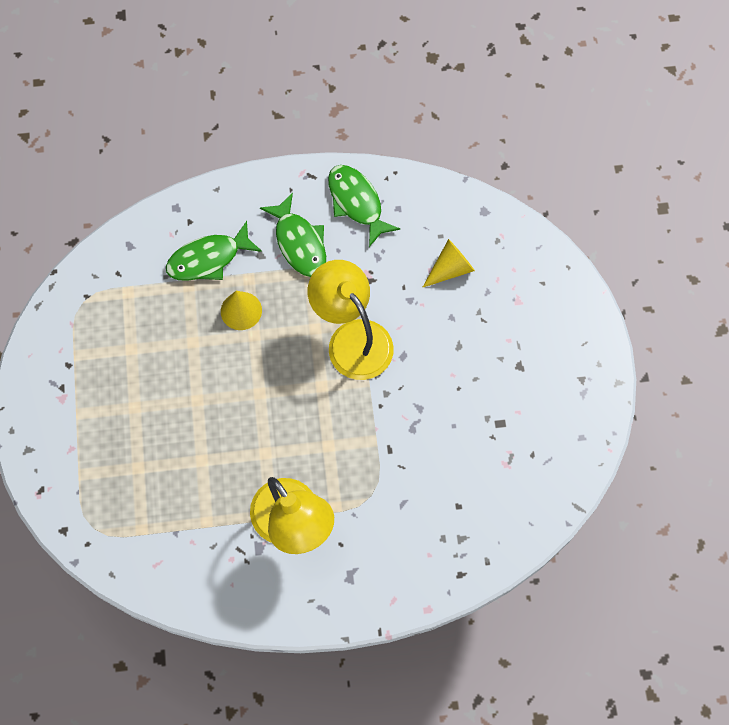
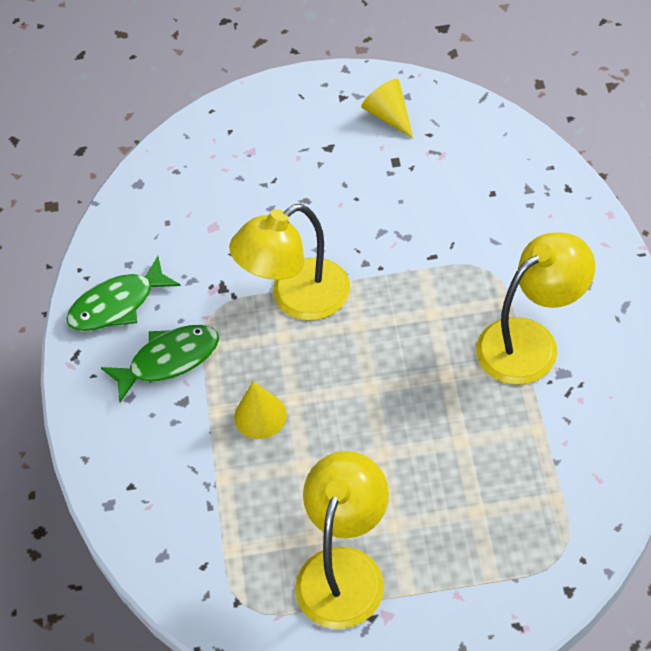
camera: 85 degrees left, 15 degrees down
(102, 370) = (345, 569): none -> yellow lamp
(208, 259) = (186, 458): green fish -> none
(450, 269) = (210, 211): yellow cone -> yellow cone (389, 116)

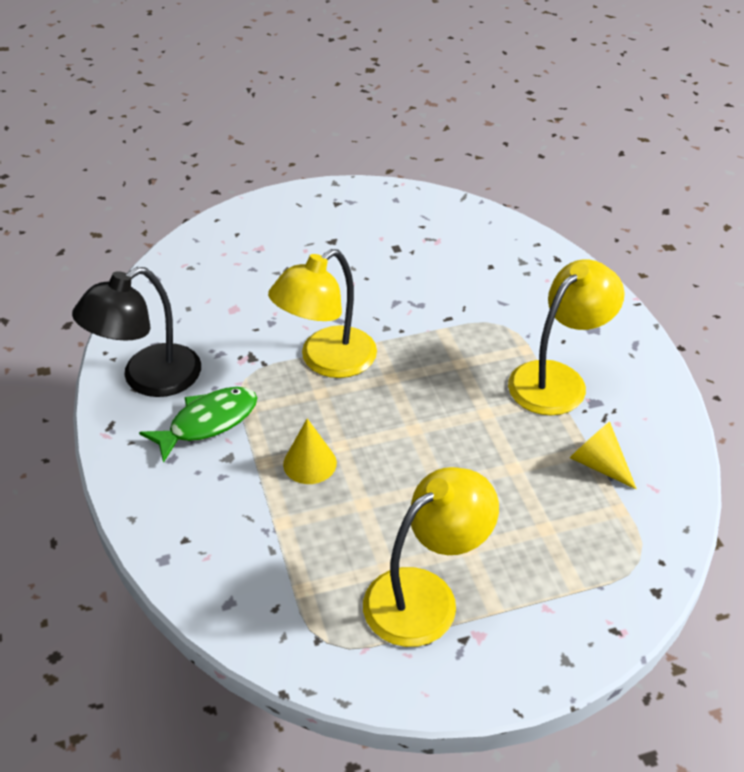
camera: 15 degrees left, 10 degrees down
(117, 305) = (148, 379): green fish -> black lamp
(345, 569) = (425, 596): yellow lamp -> yellow lamp turned 45 degrees clockwise
(389, 116) = (382, 214): yellow cone -> yellow cone (598, 464)

